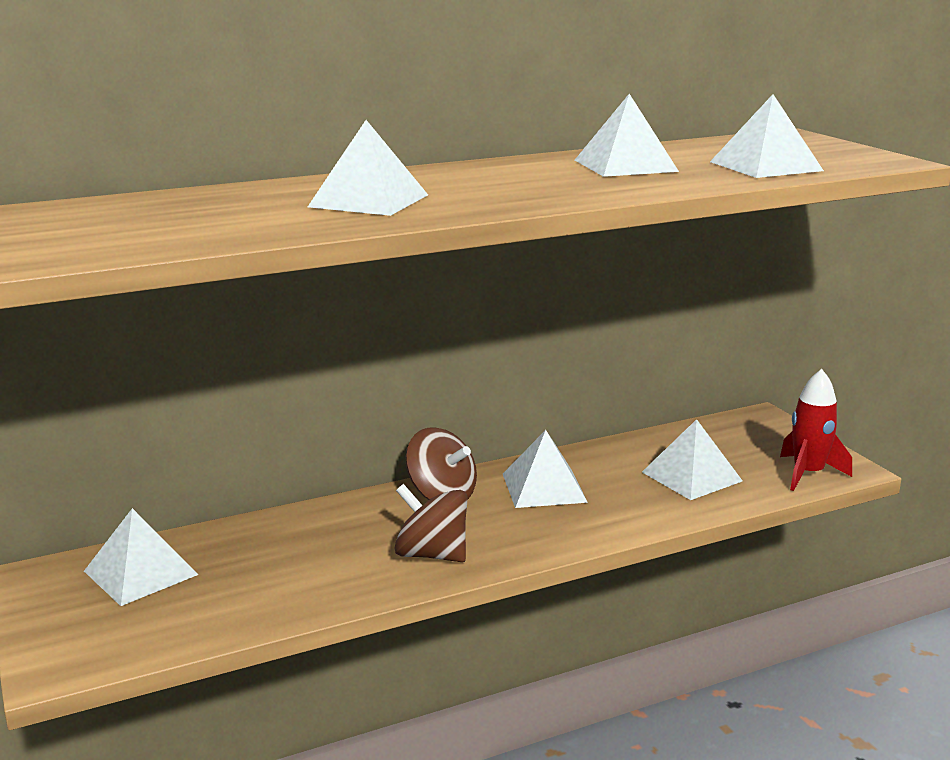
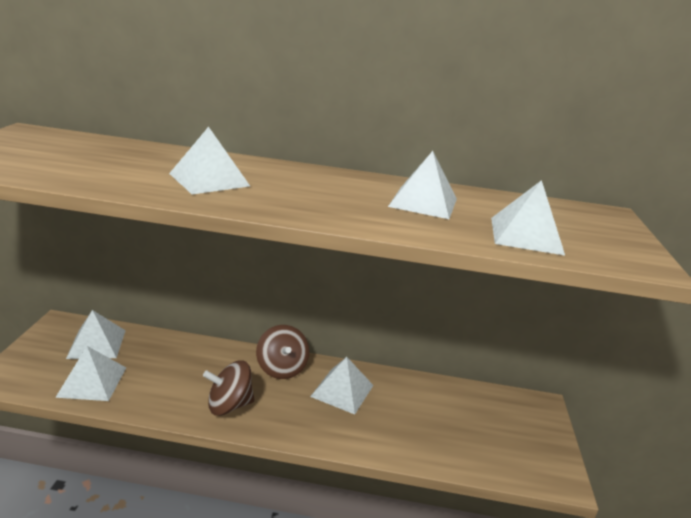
camera: 30 degrees right, 5 degrees up
(431, 554) = (229, 405): brown spinning top -> brown spinning top turned 75 degrees counterclockwise
(691, 476) = (441, 428): white pyramid -> white pyramid (92, 382)
(808, 474) = (525, 468): red rocket -> none

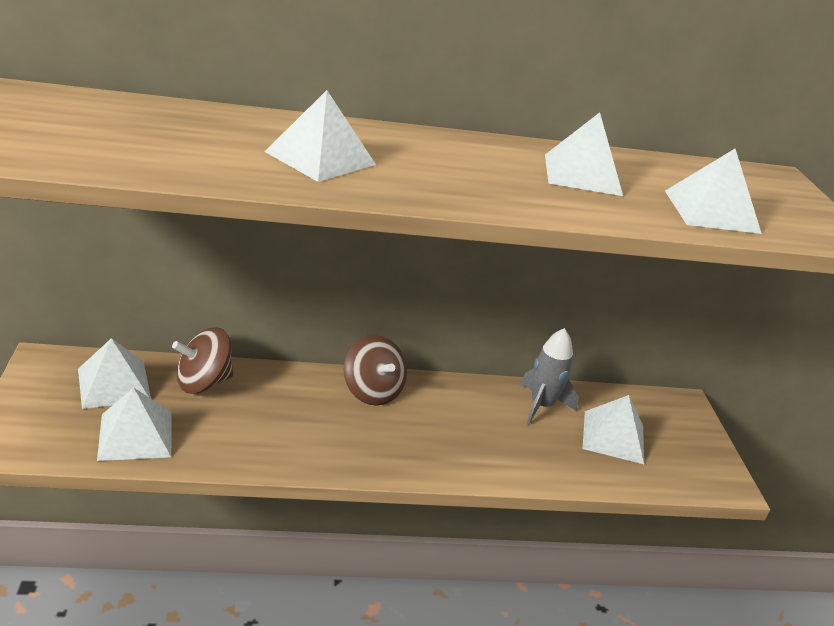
camera: 15 degrees left, 5 degrees up
(229, 405) = (328, 444): brown spinning top -> brown spinning top (203, 382)
(342, 391) = (456, 412): white pyramid -> white pyramid (613, 437)
(415, 393) = (541, 406): none -> grey rocket

